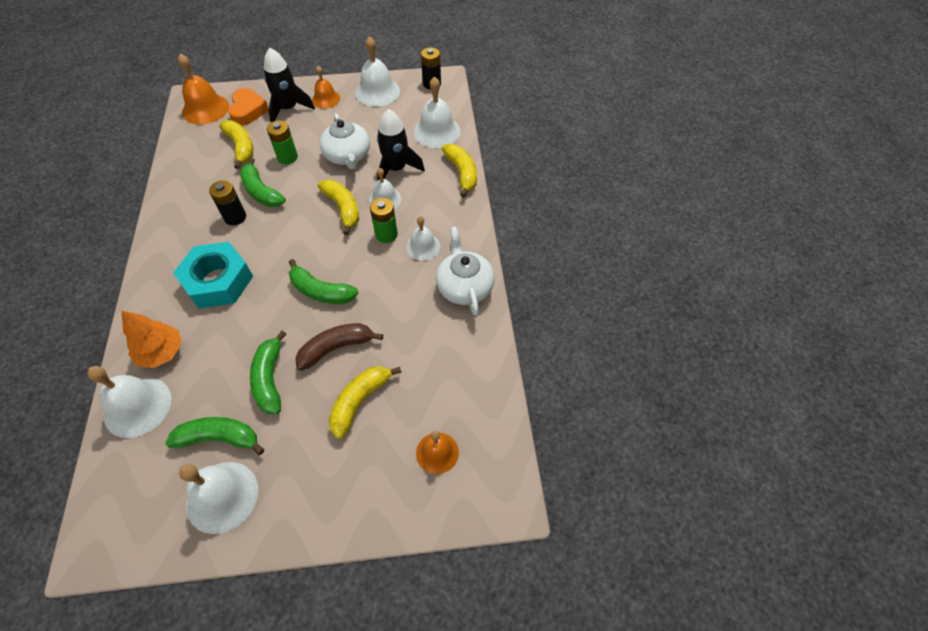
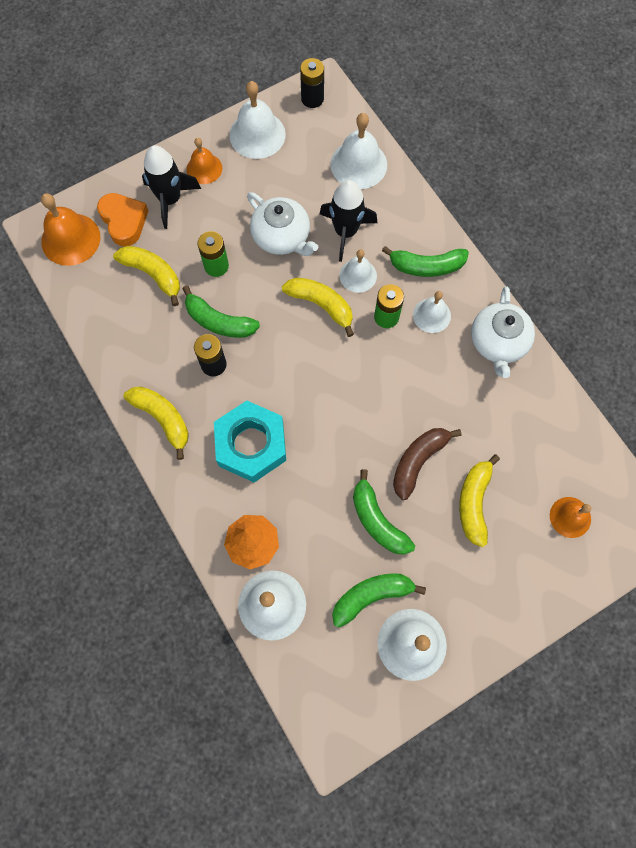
camera: 25 degrees left, 15 degrees up
(321, 291) = (363, 409): green banana -> green banana (426, 266)
(462, 173) = (418, 209): yellow banana -> yellow banana (163, 419)
(464, 286) = (498, 342): white teapot -> white teapot turned 135 degrees counterclockwise

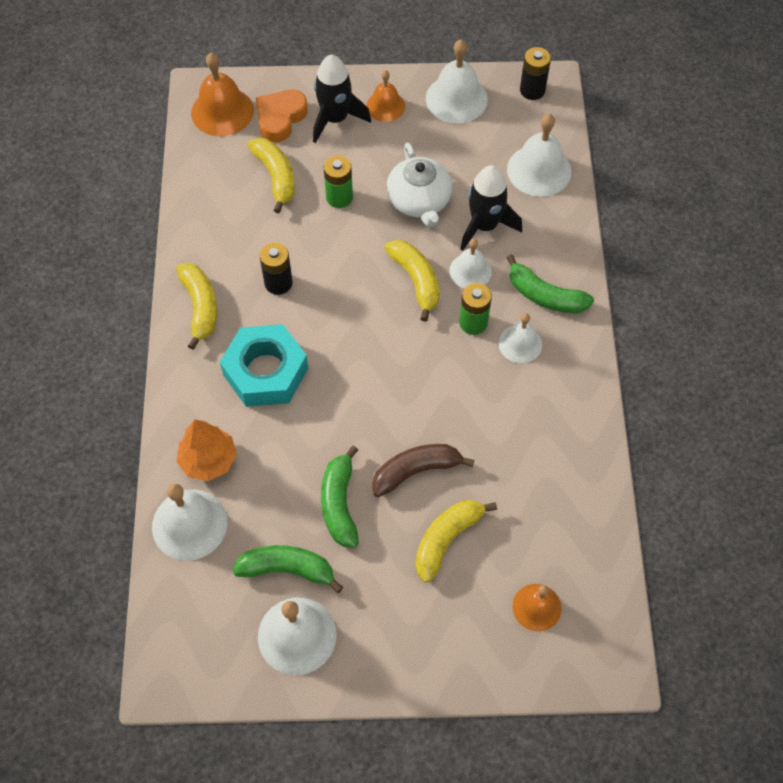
camera: 30 degrees right, 10 degrees down
(124, 221) = (280, 118): orange heart -> orange heart turned 150 degrees counterclockwise
(218, 321) = (308, 247): green banana -> none
(498, 342) = (572, 403): white teapot -> none

